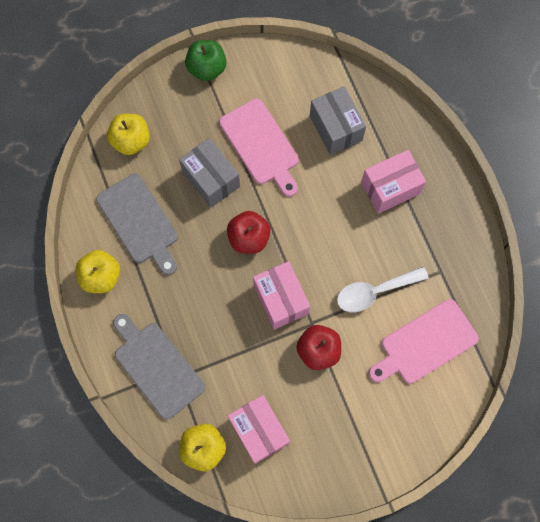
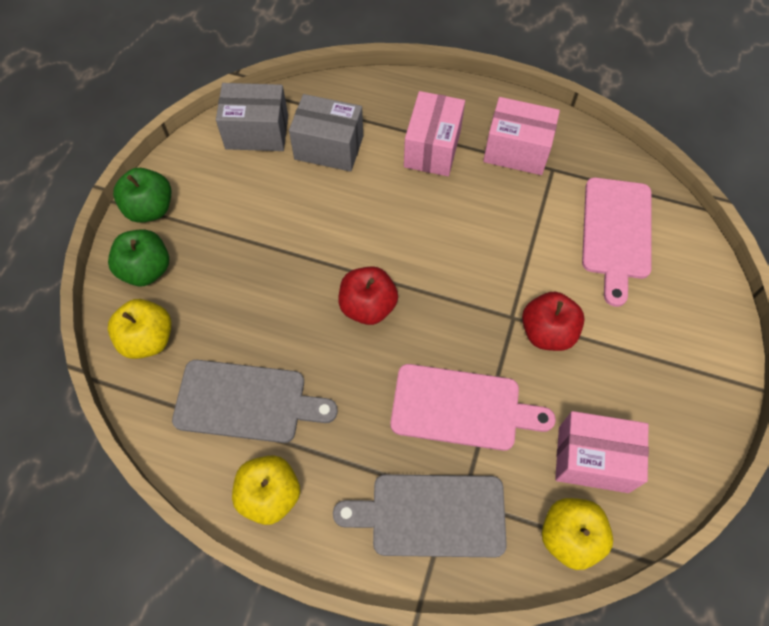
camera: 50 degrees left, 10 degrees down
(169, 102) = (146, 269): none -> green apple
(211, 179) = (270, 294): grey box -> grey box (257, 132)
(261, 145) = (280, 222): pink cutting board -> pink cutting board (461, 408)
(280, 300) = (462, 326): pink box -> pink box (516, 151)
(375, 291) = (526, 236): white spoon -> none

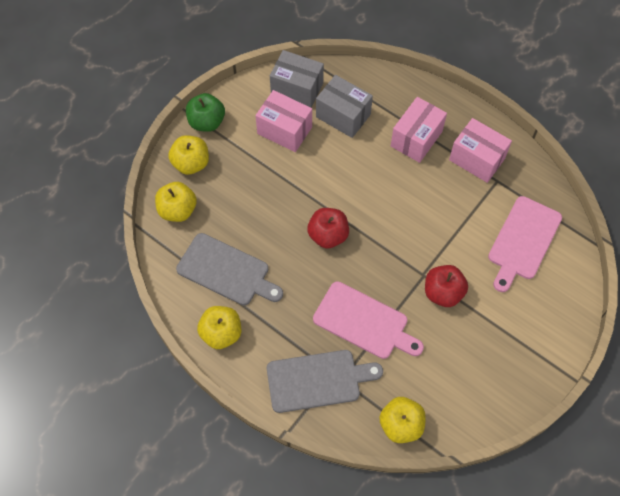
camera: 20 degrees right, 0 degrees up
(146, 269) = (191, 163): green apple -> yellow apple
(431, 515) = (317, 380): grey cutting board -> grey cutting board turned 150 degrees clockwise
(593, 459) = (437, 384): pink box -> pink box (284, 130)

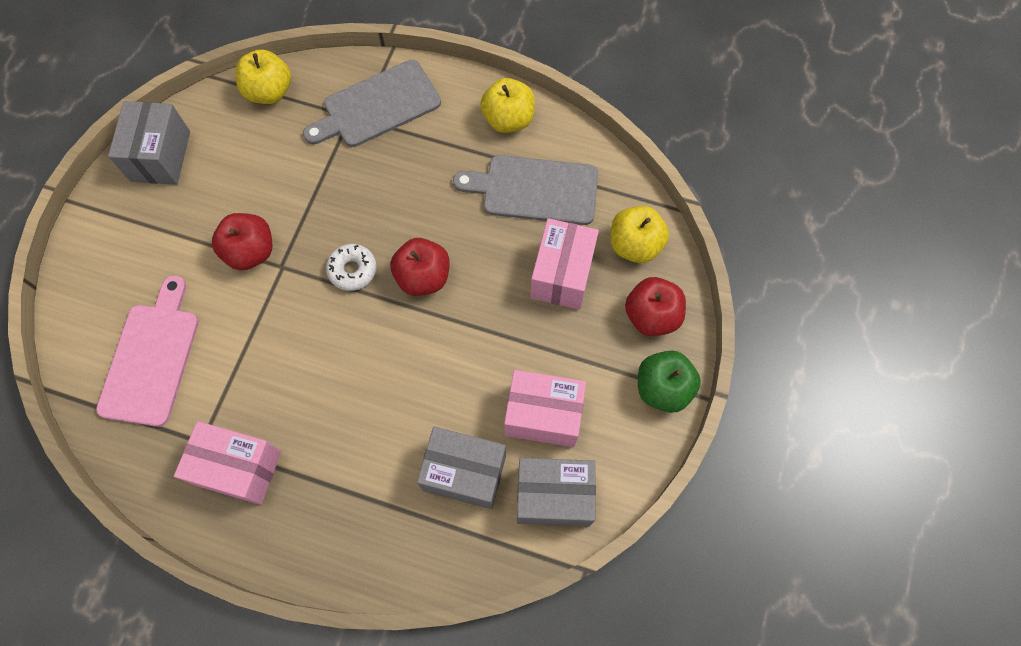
camera: 160 degrees right, 5 degrees up
(191, 163) = (651, 316): yellow apple -> red apple
(364, 322) = (342, 184): pink cutting board -> none
(374, 256) = (352, 270): none -> white donut
(416, 139) = (339, 471): pink box -> pink box (562, 274)
(499, 394) = (160, 156): none -> grey box

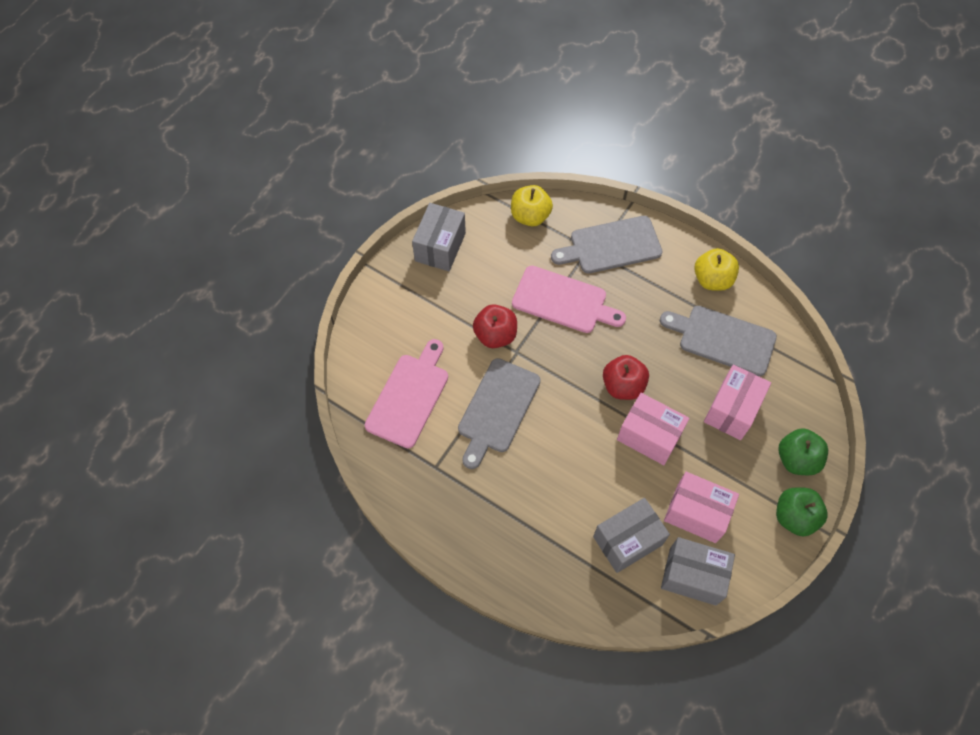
camera: 15 degrees right, 5 degrees down
(238, 468) = (459, 493): pink box -> pink box (649, 436)
(269, 346) = (497, 409): none -> grey cutting board
(329, 188) = (563, 301): none -> pink cutting board
(352, 270) = (570, 367): white donut -> none
(464, 473) = (627, 541): grey box -> grey box turned 60 degrees counterclockwise
(634, 245) = (794, 401): yellow apple -> none
(651, 316) = (797, 459): red apple -> green apple

